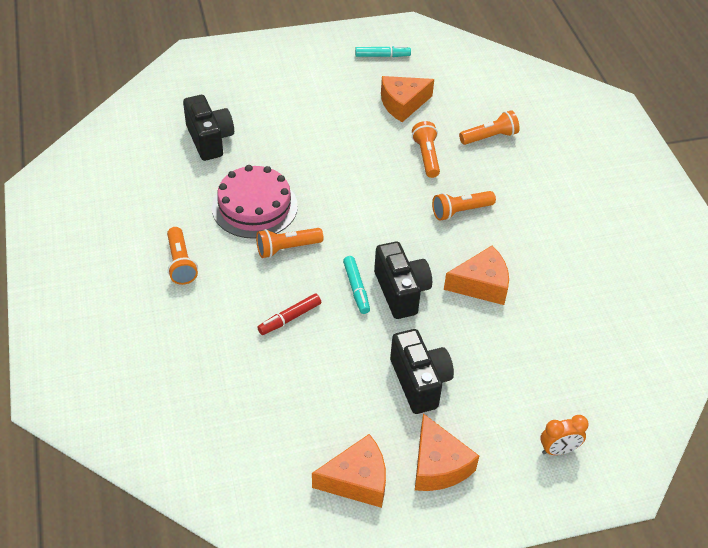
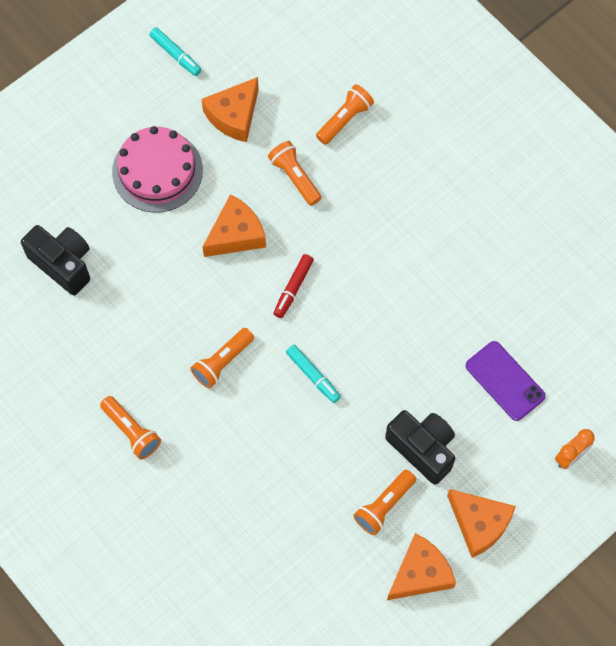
camera: 25 degrees left, 20 degrees up
(254, 207) = (161, 327): pink cake -> pink cake (157, 171)
(290, 318) = (271, 440): red marker -> red marker (293, 288)
(382, 56) = (175, 55): turquoise marker -> turquoise marker turned 75 degrees clockwise
(401, 292) = (356, 358): black camera -> none
(460, 211) = (363, 233): orange flashlight -> orange flashlight (384, 506)
(481, 285) = (425, 313): orange cheese -> orange cheese (236, 234)
(526, 363) = (505, 381): none -> purple phone

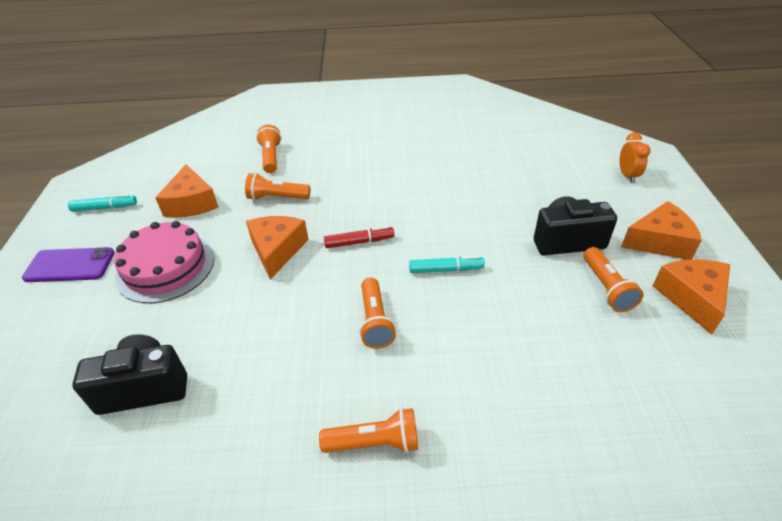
camera: 50 degrees left, 25 degrees down
(293, 288) = (359, 242): red marker -> red marker turned 75 degrees counterclockwise
(505, 381) = (541, 177): purple phone -> purple phone (70, 265)

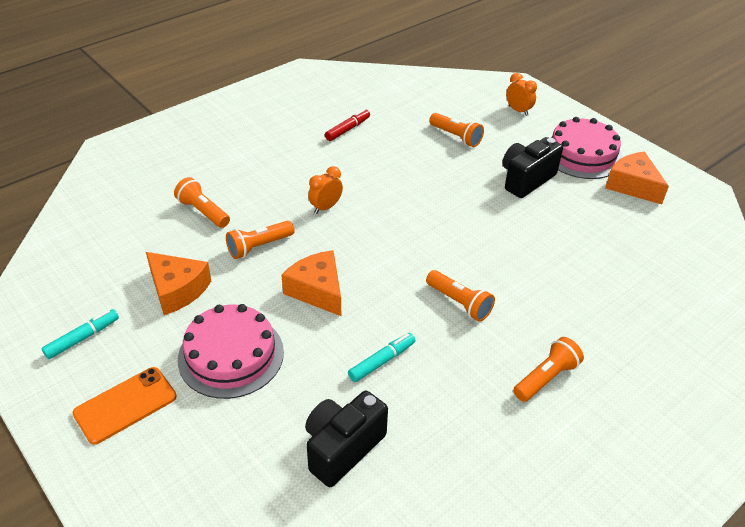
camera: 40 degrees left, 0 degrees up
(70, 265) = (125, 405): purple phone -> orange phone
(358, 189) = (326, 207): none -> orange clock
(359, 242) = (379, 251): red marker -> red marker (347, 129)
(445, 269) = (467, 240): turquoise marker -> turquoise marker (381, 361)
(606, 288) = (581, 202): orange flashlight -> orange flashlight (456, 137)
(659, 242) = (582, 154): orange cheese -> pink cake

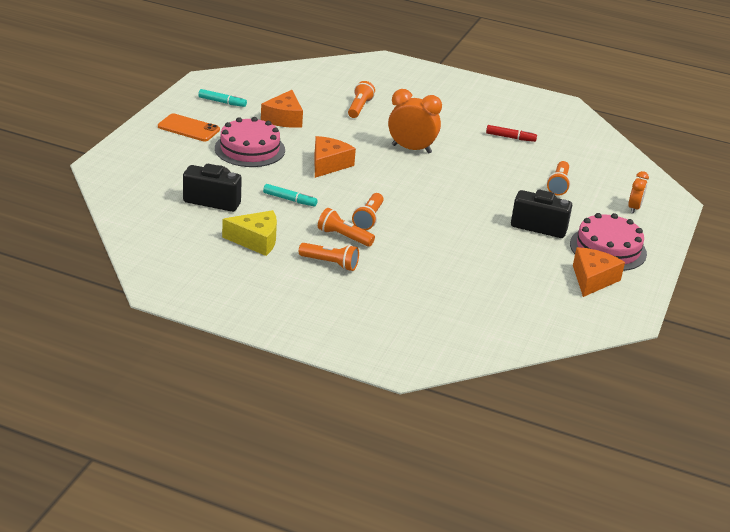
camera: 60 degrees right, 10 degrees down
(259, 246) = (347, 135): orange flashlight -> orange flashlight (343, 237)
(326, 207) = (411, 149): orange clock -> orange clock, size x1.76
(466, 436) = (256, 240): none -> yellow cheese

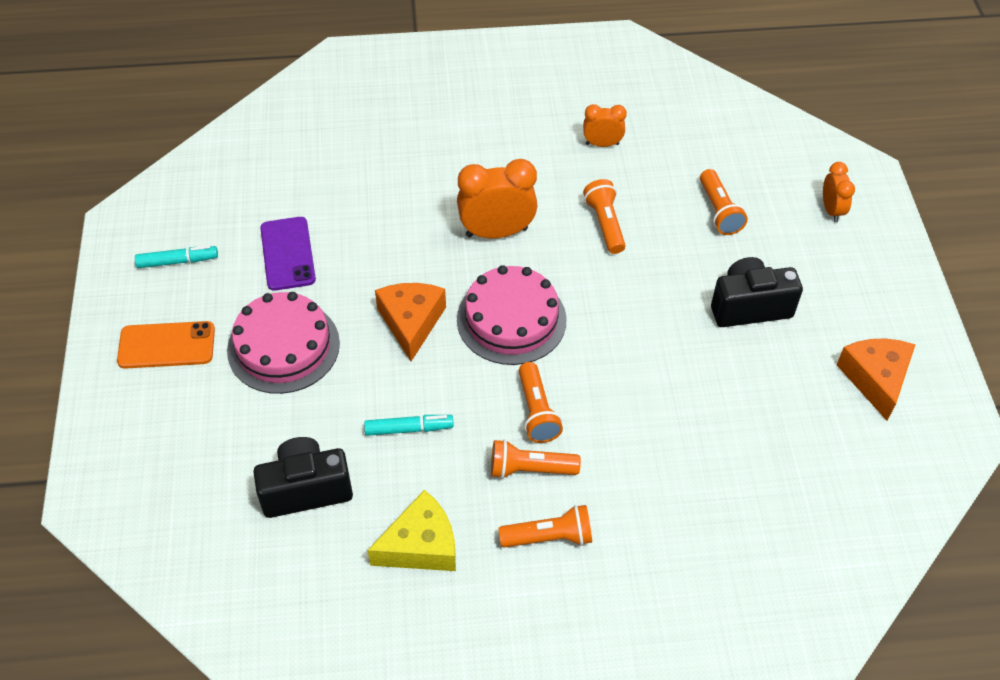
camera: 25 degrees left, 20 degrees up
(284, 118) = (287, 254): orange cheese -> purple phone
(359, 108) = (374, 178): orange flashlight -> orange flashlight (605, 224)
(510, 137) = (602, 144): red marker -> orange clock
(608, 248) = (853, 307): pink cake -> pink cake (511, 319)

